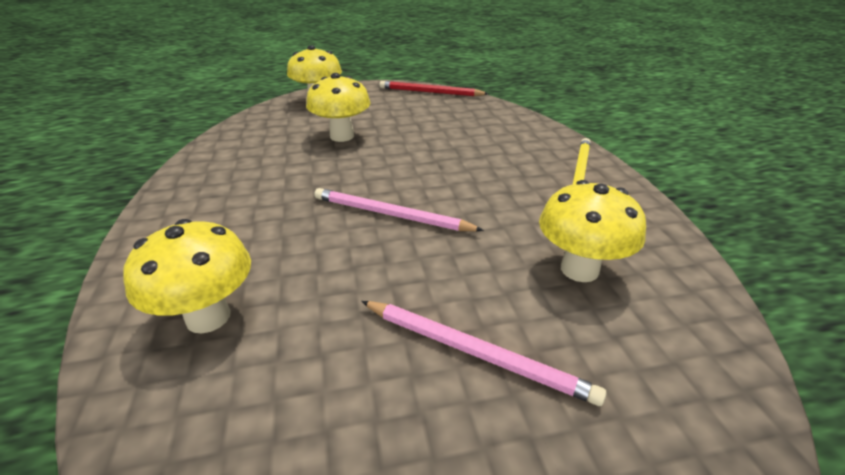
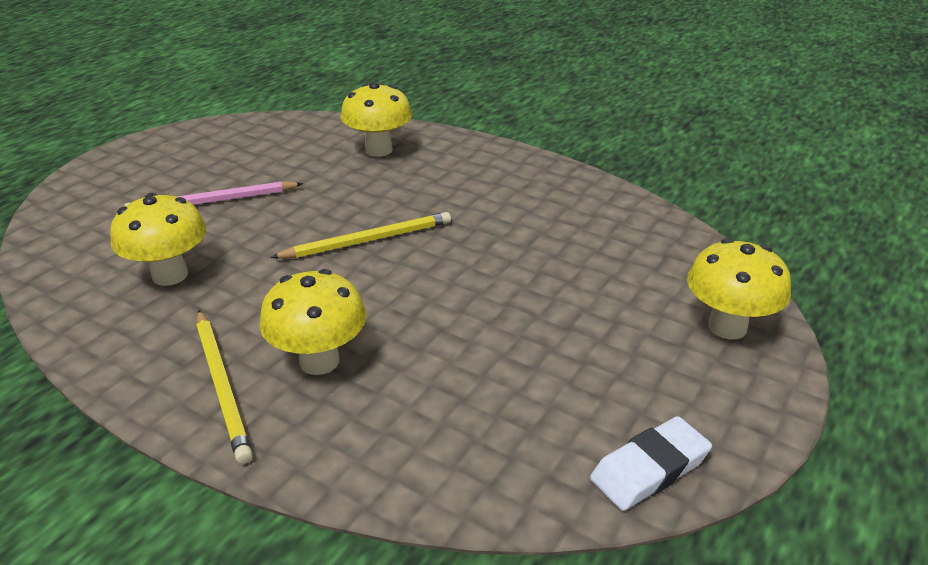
camera: 135 degrees right, 0 degrees up
(342, 136) = (566, 289): yellow mushroom -> yellow mushroom (319, 361)
(391, 214) = (368, 240): pink pencil -> yellow pencil
(430, 92) = (649, 469): red pencil -> white eraser

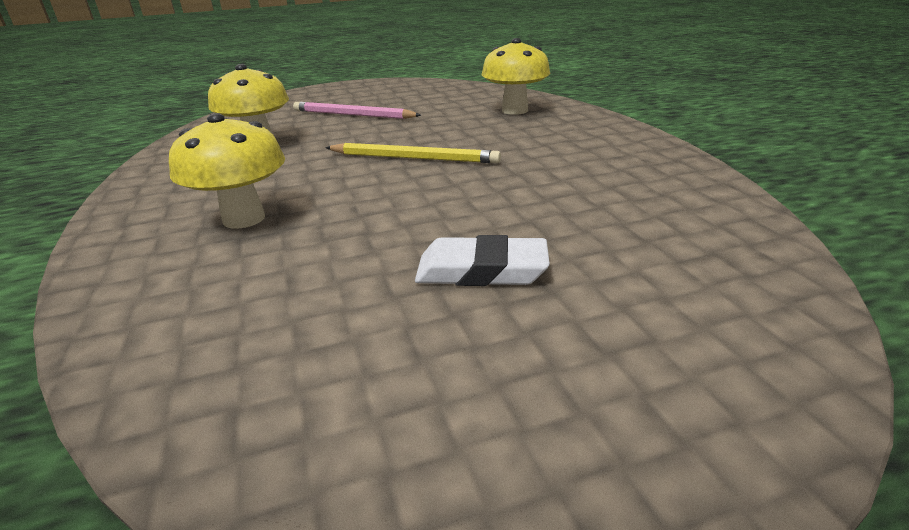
camera: 40 degrees right, 5 degrees down
(222, 386) = (165, 210): yellow pencil -> none
(649, 469) = (344, 478): white eraser -> white eraser (481, 270)
(727, 327) = (710, 361): yellow mushroom -> none

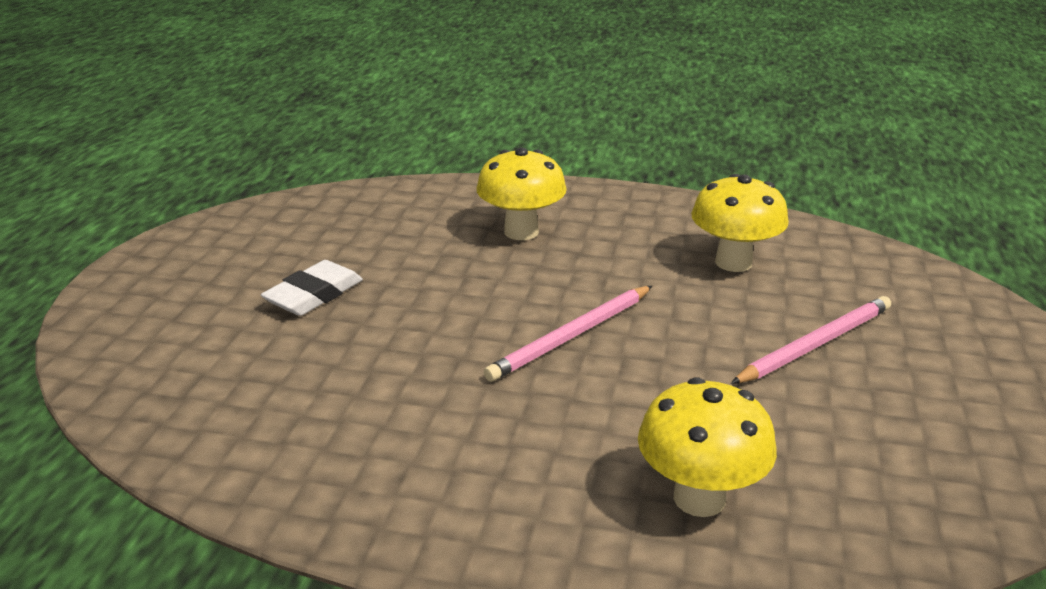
camera: 120 degrees right, 0 degrees up
(414, 158) = (571, 336): yellow pencil -> pink pencil

